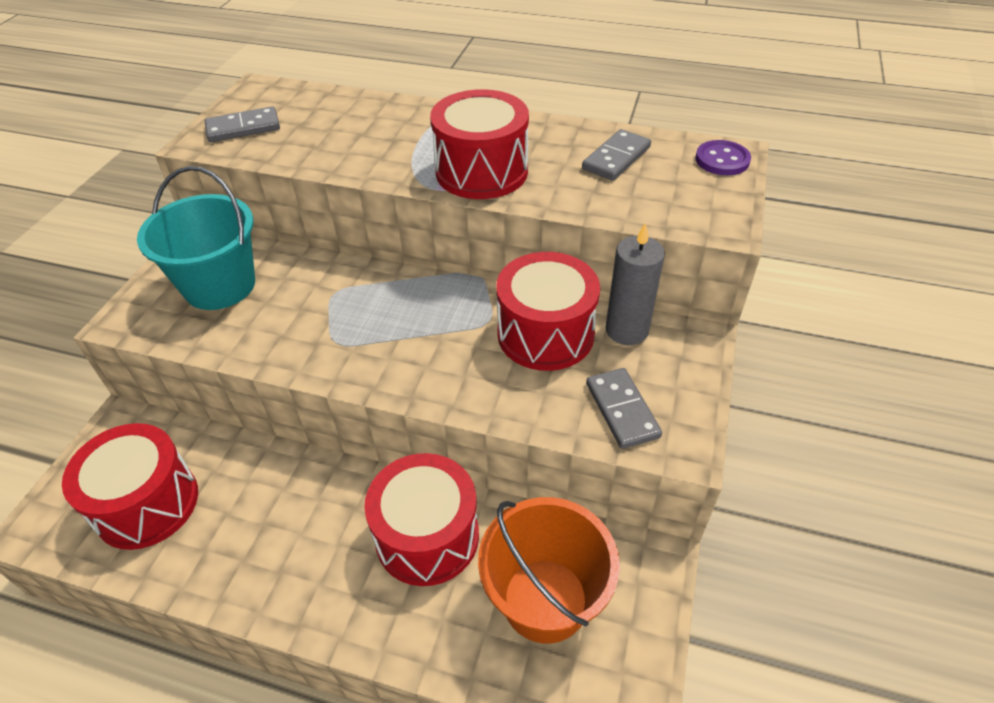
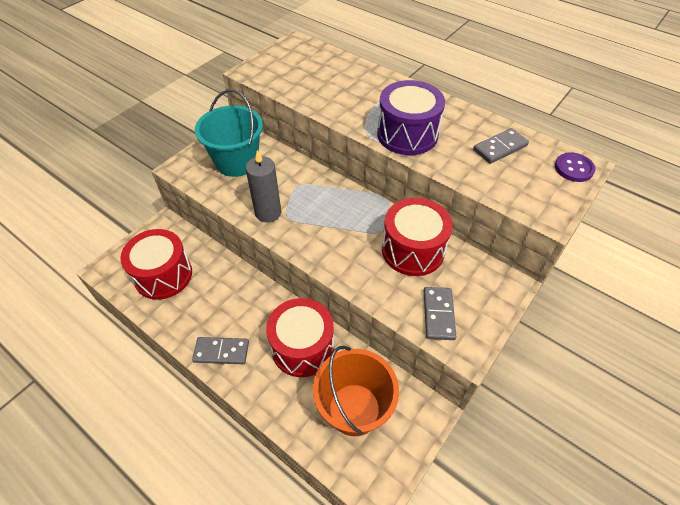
camera: 20 degrees right, 5 degrees up
(243, 128) = (277, 68): grey domino -> grey domino (221, 352)
(481, 171) = (407, 134): red drum -> purple drum
(627, 330) = (465, 263): grey candle -> grey candle (268, 213)

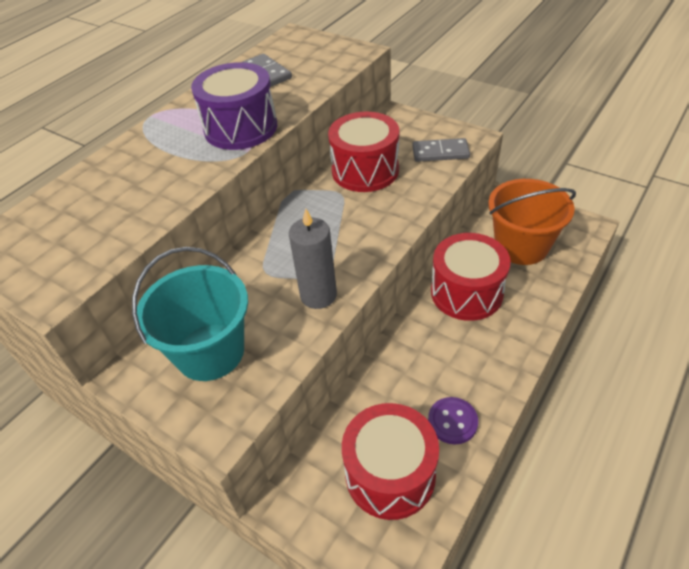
camera: 90 degrees left, 5 degrees down
(221, 352) = (494, 368): grey domino -> none
(573, 168) = (297, 39): purple button -> purple button (452, 421)

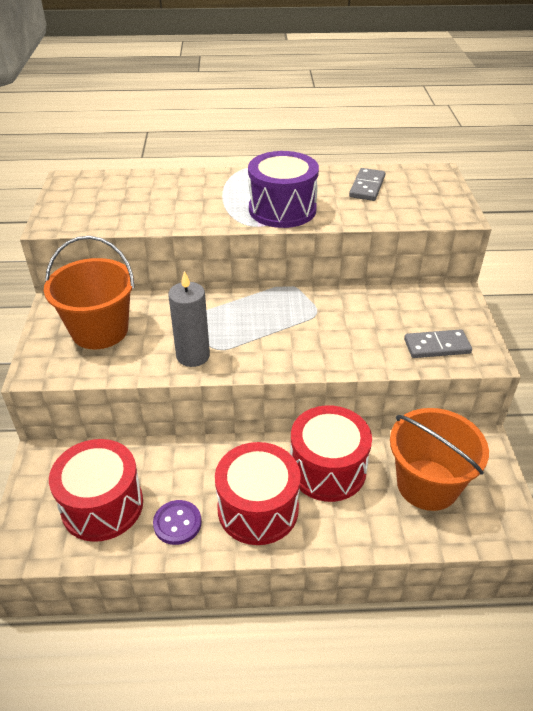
camera: 50 degrees right, 5 degrees down
(210, 352) = (100, 330): turquoise bucket -> orange bucket
(365, 170) = (360, 312): red drum -> red drum (258, 509)
(440, 152) = (437, 346): grey domino -> grey domino turned 60 degrees counterclockwise

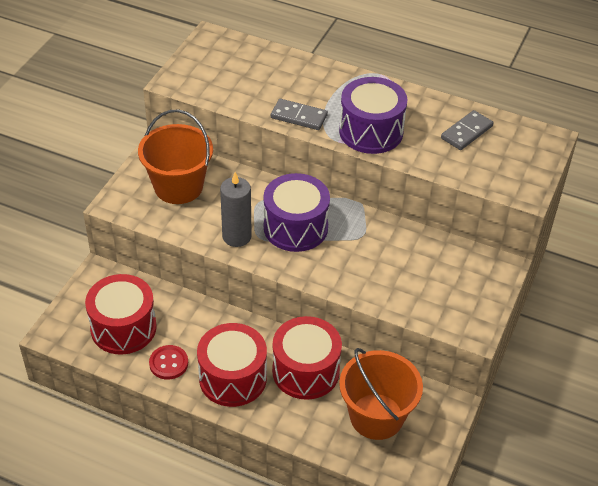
camera: 25 degrees right, 5 degrees up
(177, 523) = (168, 363): purple button -> red button
(247, 327) = (295, 227): none -> purple drum
(437, 346) = (441, 305): grey domino -> grey domino (299, 116)

